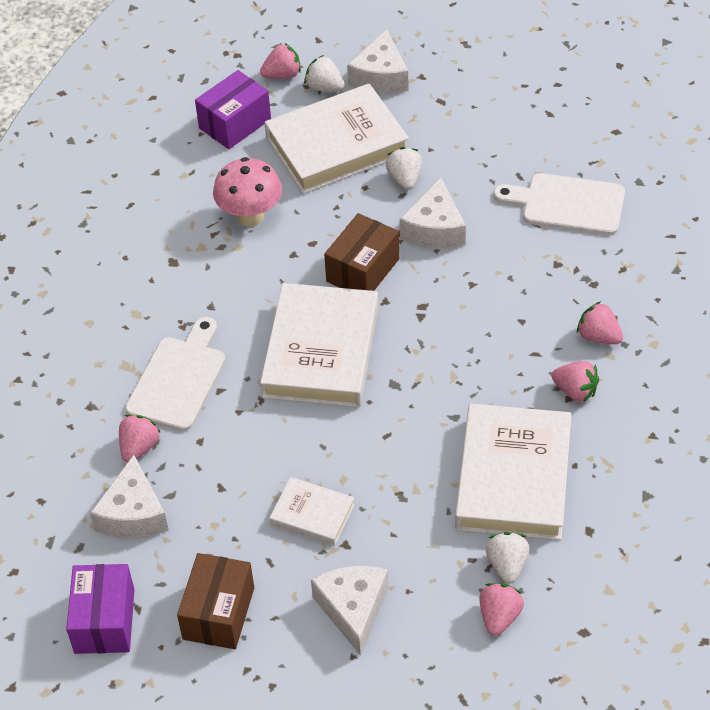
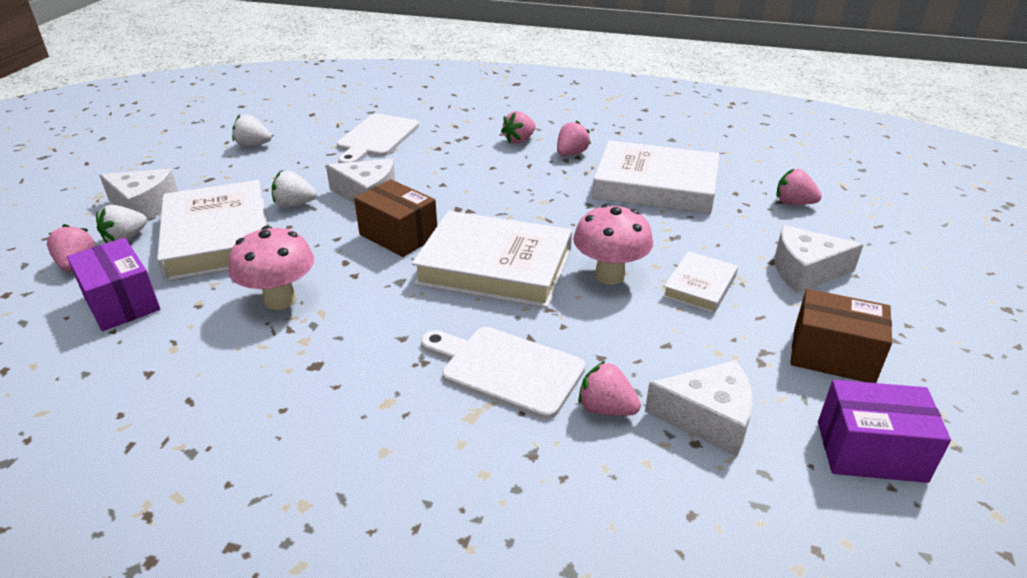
camera: 85 degrees left, 15 degrees down
(320, 441) = (609, 275): none -> pink mushroom
(507, 565) = (742, 195): white strawberry -> white strawberry (253, 145)

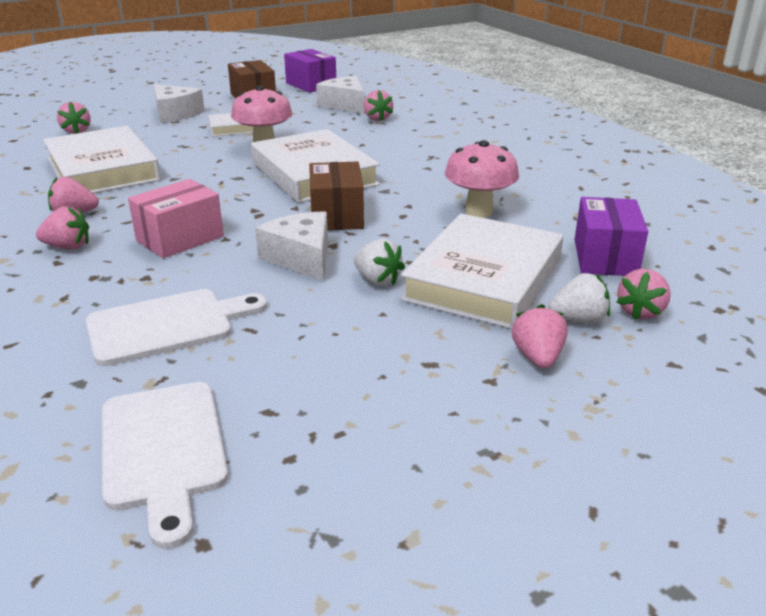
camera: 135 degrees left, 5 degrees down
(144, 206) = (537, 357): white cheese -> pink strawberry
(253, 145) = (313, 401): white strawberry -> none
(470, 171) = (180, 238): none -> pink box
(506, 369) = (395, 140): white cutting board -> white cutting board (163, 450)

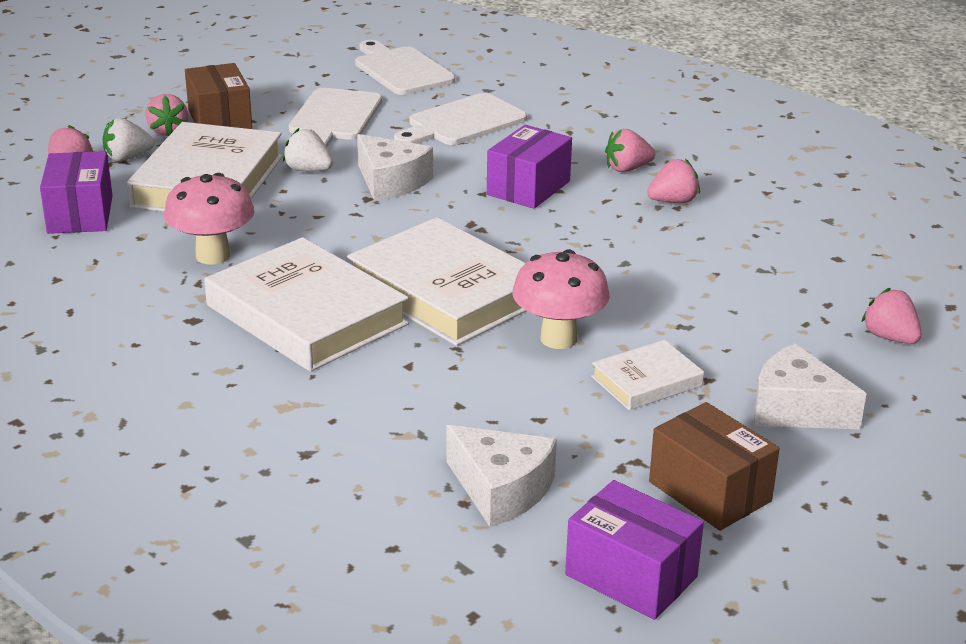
camera: 165 degrees right, 0 degrees up
(103, 169) = (734, 266): white book -> white book (306, 315)
(180, 238) = (528, 188): pink box -> purple box
(318, 353) = (334, 118): none -> white cutting board
(336, 216) = (381, 231): brown box -> brown box (220, 120)
(377, 118) = (412, 446): pink strawberry -> none

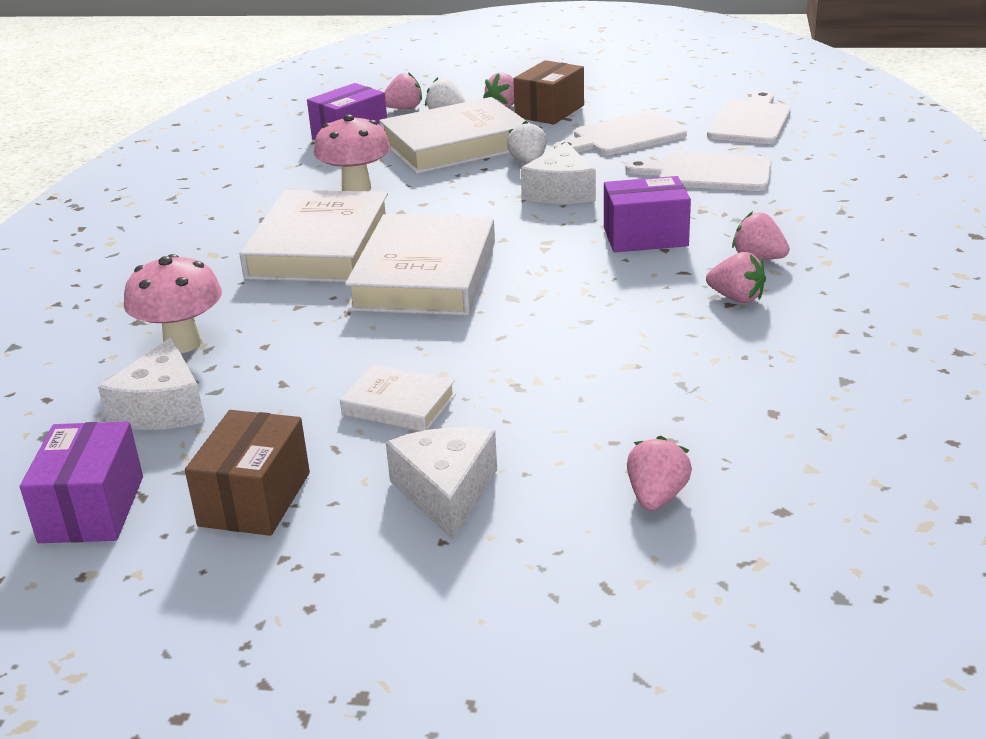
camera: 55 degrees right, 0 degrees up
(558, 339) = (416, 343): pink mushroom -> pink mushroom (182, 344)

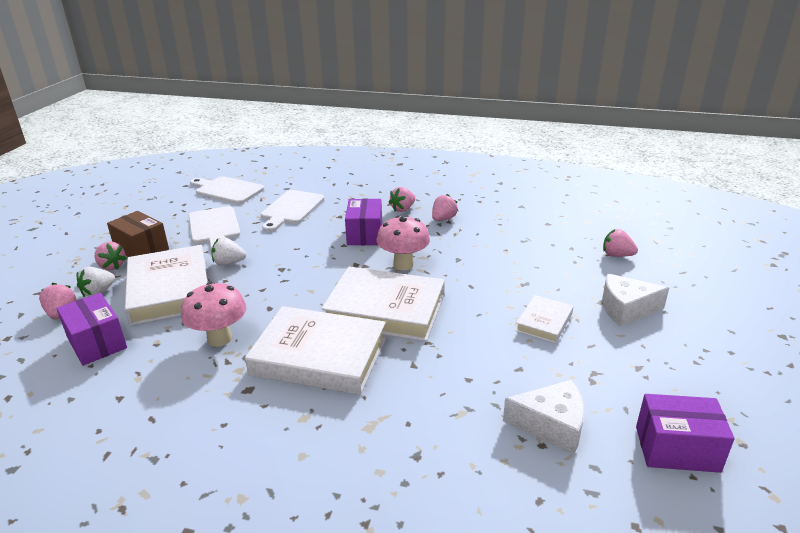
camera: 85 degrees left, 0 degrees up
(182, 344) = (459, 423): pink mushroom -> pink mushroom (403, 265)
(255, 499) = (647, 375): brown box -> none
(561, 191) = (285, 255): white cheese -> none

